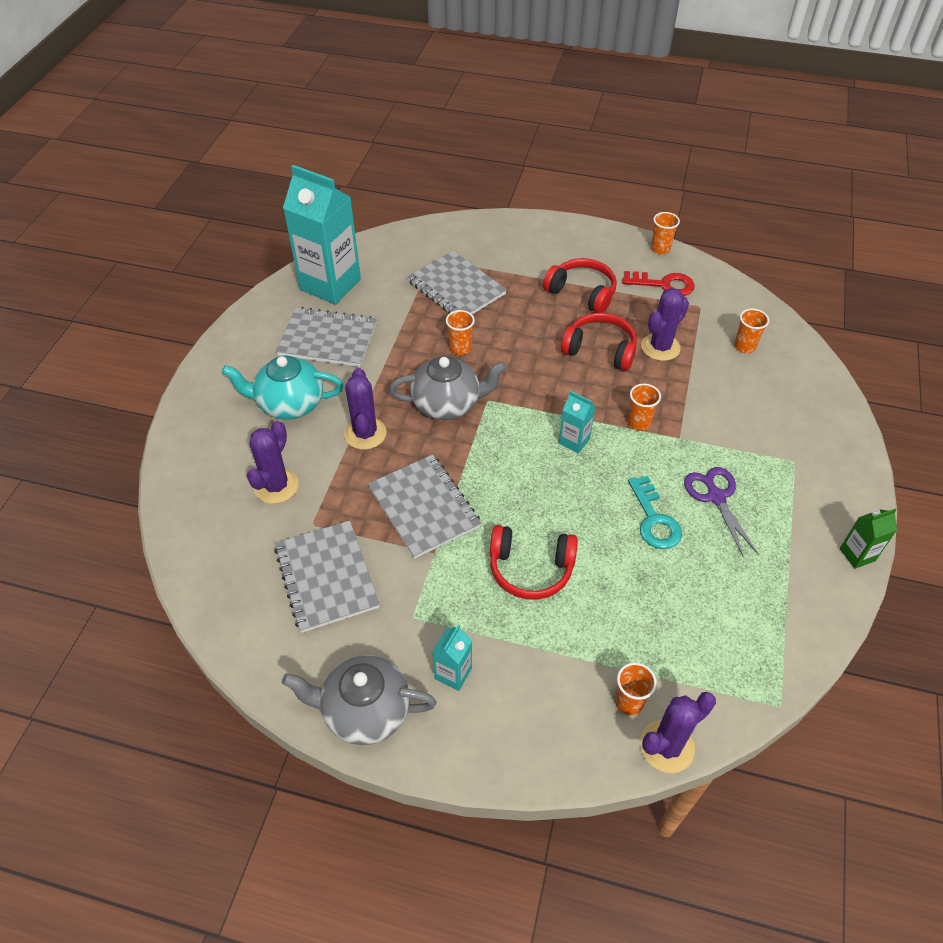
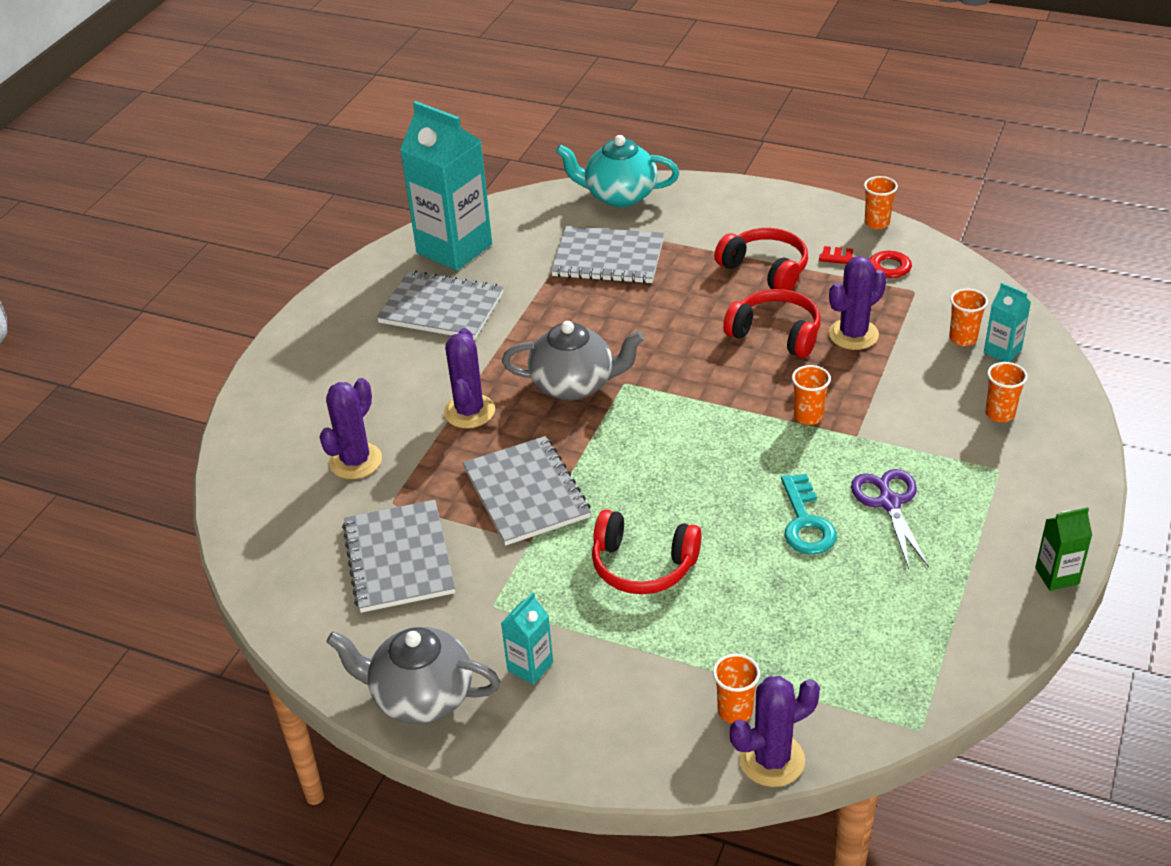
camera: 10 degrees right, 10 degrees down
(289, 404) = (384, 376): turquoise teapot -> turquoise teapot (619, 196)
(456, 288) = (608, 258): grey notebook -> grey notebook turned 45 degrees counterclockwise
(460, 348) = (601, 325): orange cup -> orange cup (1000, 414)
(574, 441) = (723, 432): turquoise carton -> turquoise carton (1002, 351)

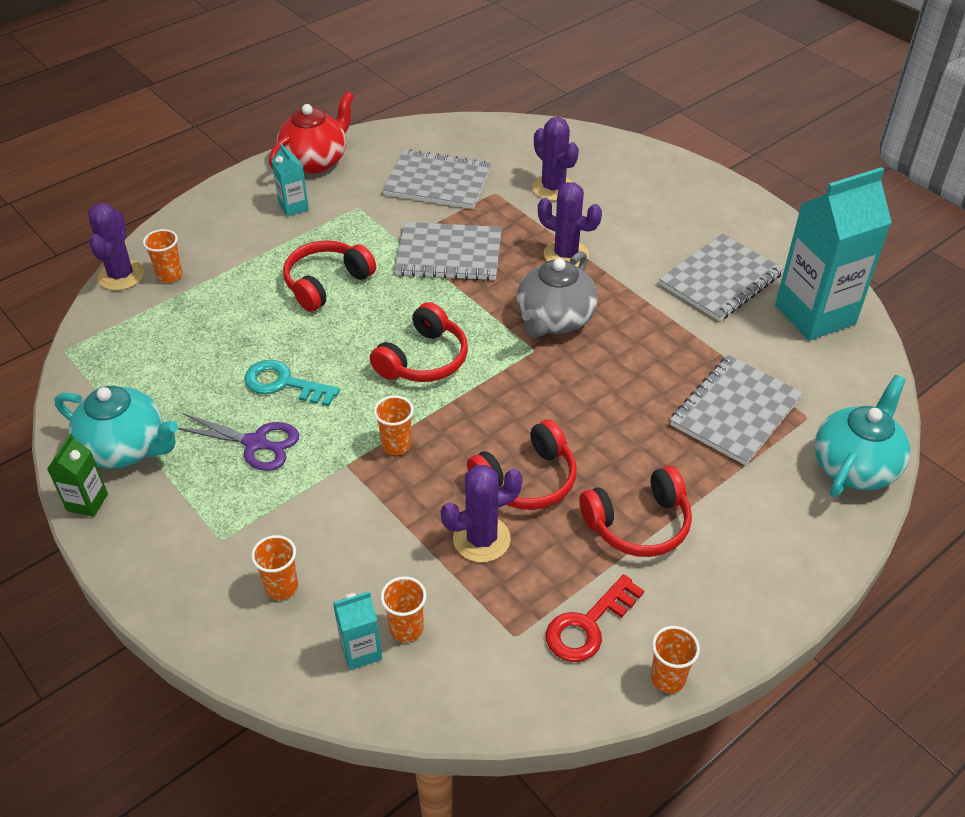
camera: 115 degrees right, 5 degrees up
(420, 697) = (315, 161): grey teapot -> red teapot
(694, 445) = (423, 359): none -> red headphones
(853, 334) = (481, 539): purple cactus -> purple cactus turned 75 degrees clockwise
(980, 588) = (126, 448): none -> turquoise teapot

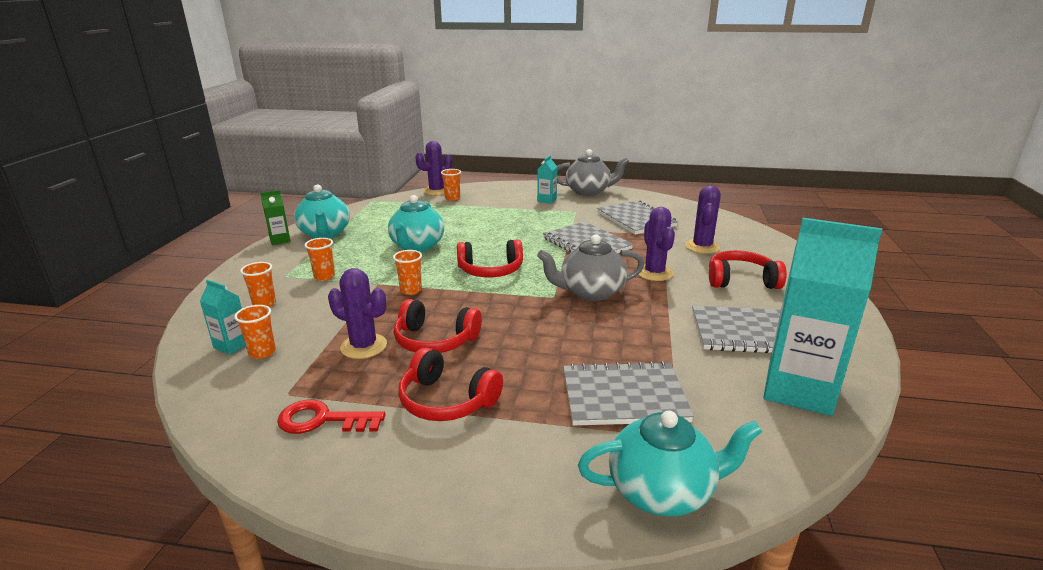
camera: 50 degrees right, 20 degrees down
(255, 443) = (364, 257): purple scissors -> none
(284, 384) = (417, 246): turquoise key -> turquoise teapot
(315, 161) = (589, 191): red teapot -> grey teapot
(326, 283) = (506, 227): red headphones -> red headphones (741, 281)
(667, 678) = (297, 483): orange cup -> orange cup (324, 276)

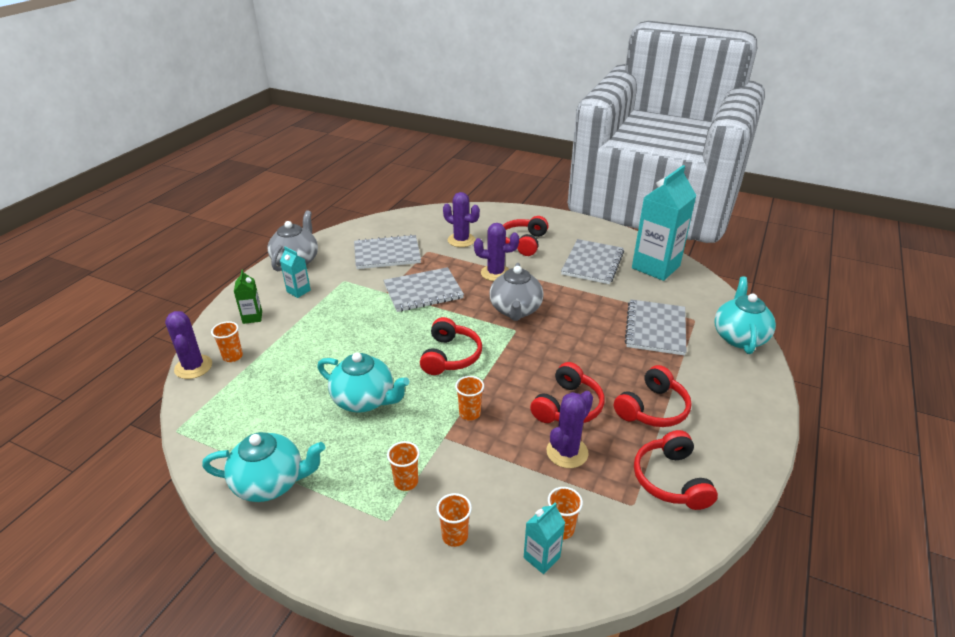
camera: 75 degrees left, 10 degrees up
(280, 240) = (262, 533): green carton -> green carton (252, 317)
(323, 420) = (671, 480): red key -> red headphones

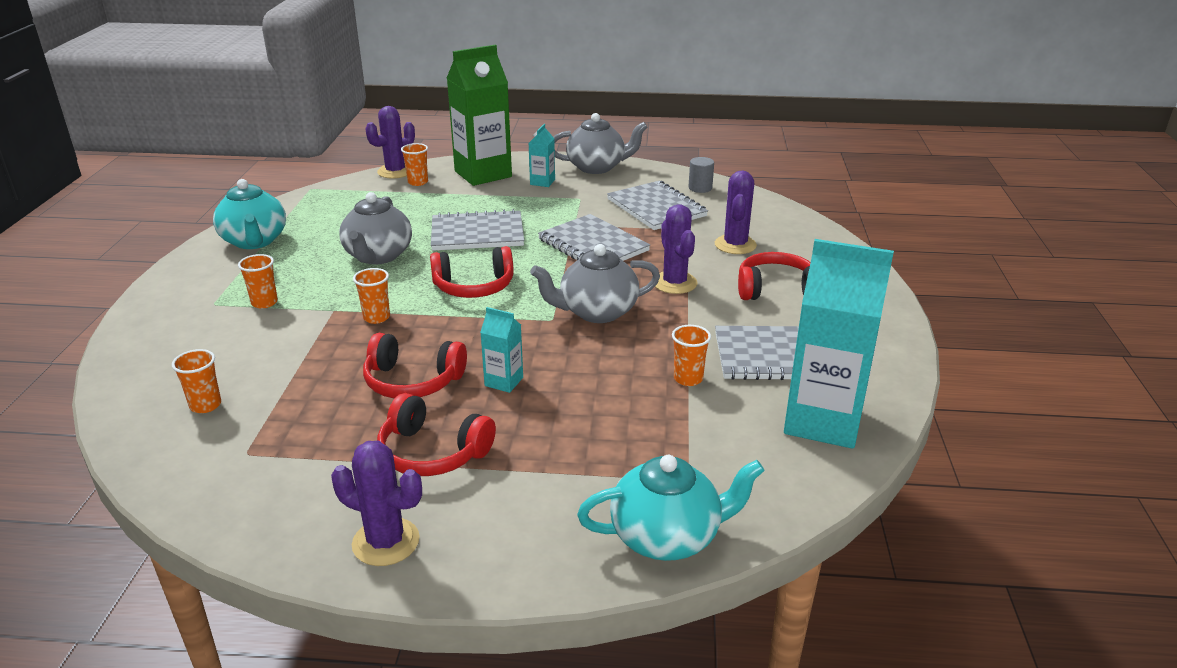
camera: 70 degrees right, 5 degrees down
(252, 317) = (483, 174): green carton -> green carton, size x2.22
(365, 400) = (378, 256): turquoise teapot -> grey teapot
(371, 230) = (700, 188): none -> grey cylinder
(455, 536) = (195, 343): orange cup -> orange cup (688, 379)
(541, 557) = (166, 398): turquoise carton -> turquoise carton (504, 381)
(567, 452) = (328, 392): purple cactus -> purple cactus (386, 542)
(655, 329) = (631, 438): grey notebook -> grey notebook (477, 233)
(671, 480) = (293, 481): red headphones -> none

